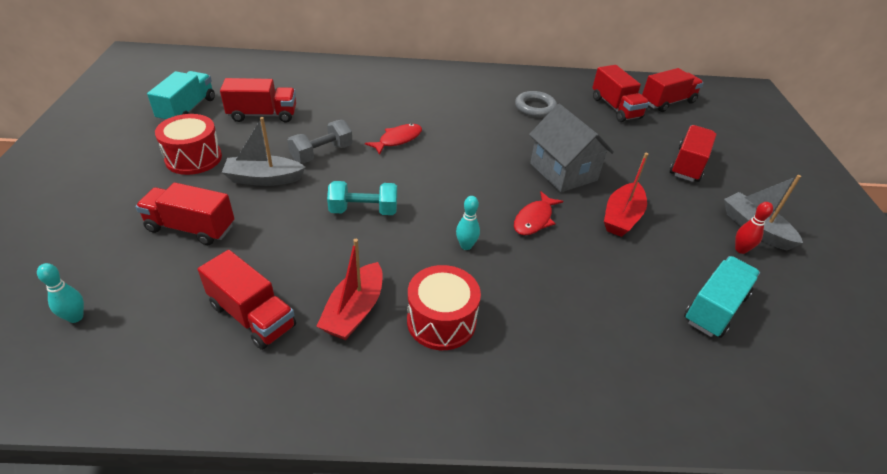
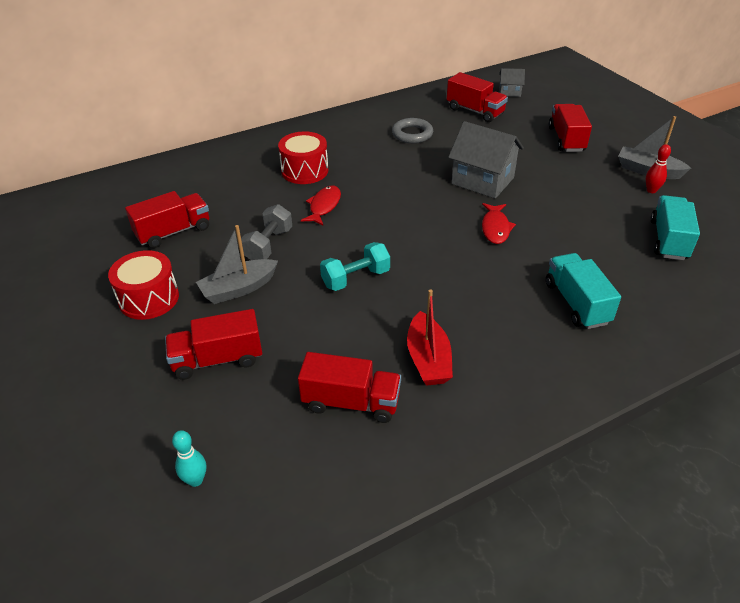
camera: 25 degrees left, 0 degrees up
(187, 110) = (89, 256): turquoise truck -> turquoise truck (576, 303)
(441, 321) = (499, 335): red drum -> red drum (305, 171)
(466, 246) = (464, 271): turquoise bowling pin -> none
(622, 217) = (555, 200): red boat -> none
(667, 102) = (509, 92): red truck -> grey house

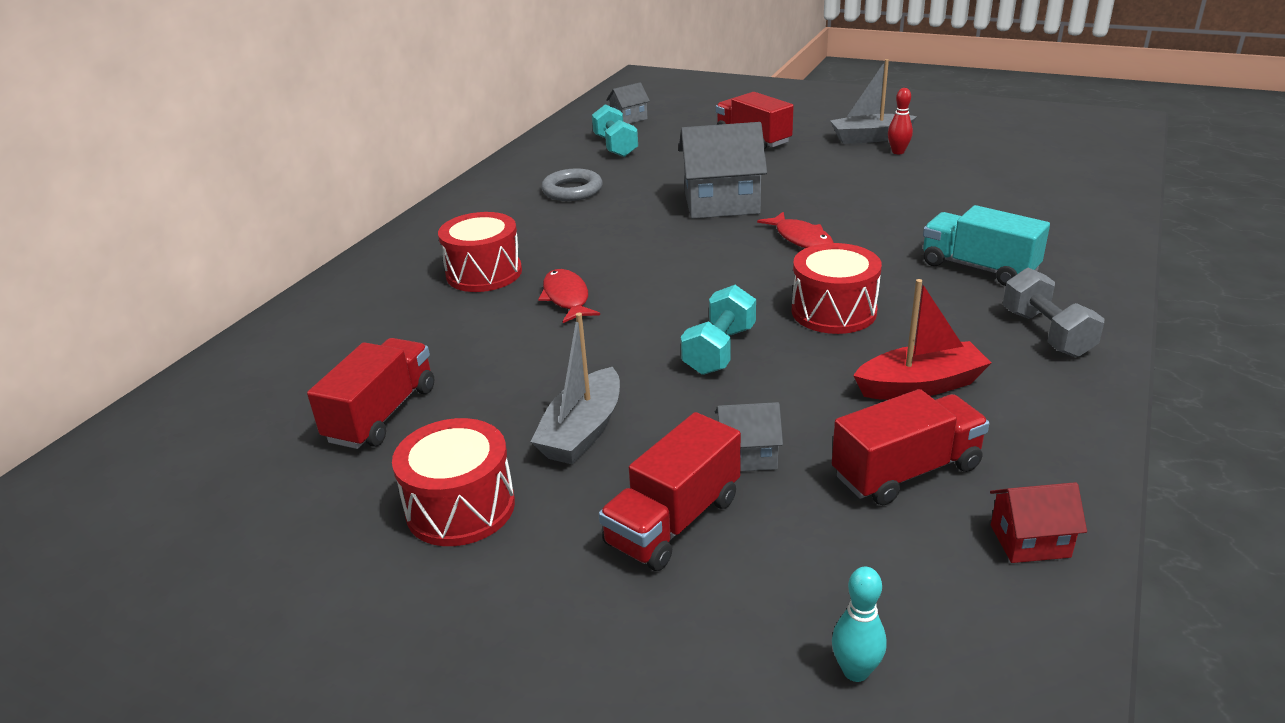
camera: 35 degrees left, 10 degrees down
(268, 245) = (552, 367): grey dumbbell -> grey dumbbell (1046, 333)
(291, 346) = (747, 455): none -> grey house
(356, 478) = (1030, 541): none -> red house
(428, 359) = (920, 386): red boat -> red boat turned 60 degrees counterclockwise
(447, 286) = (833, 311): none -> red drum
(475, 111) = (615, 146): red truck -> turquoise dumbbell
(668, 240) = (974, 184): turquoise truck -> none

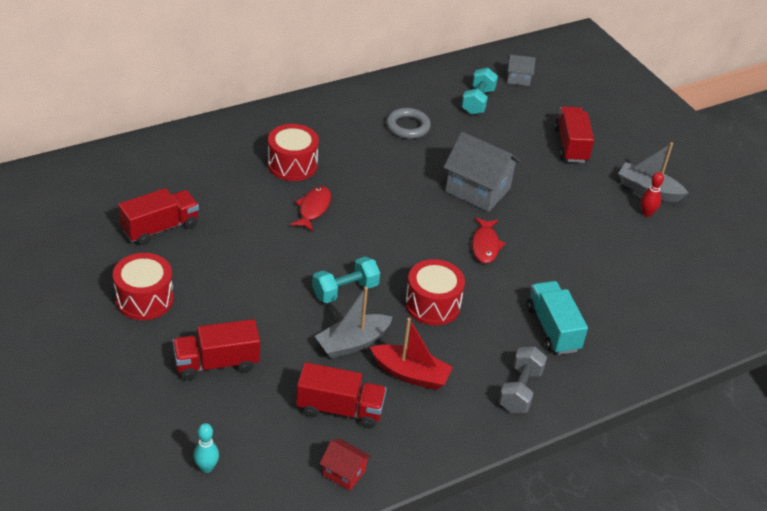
camera: 30 degrees right, 10 degrees up
(582, 431) = (231, 294): grey boat -> grey boat (352, 343)
(747, 455) = (284, 354): grey house -> none

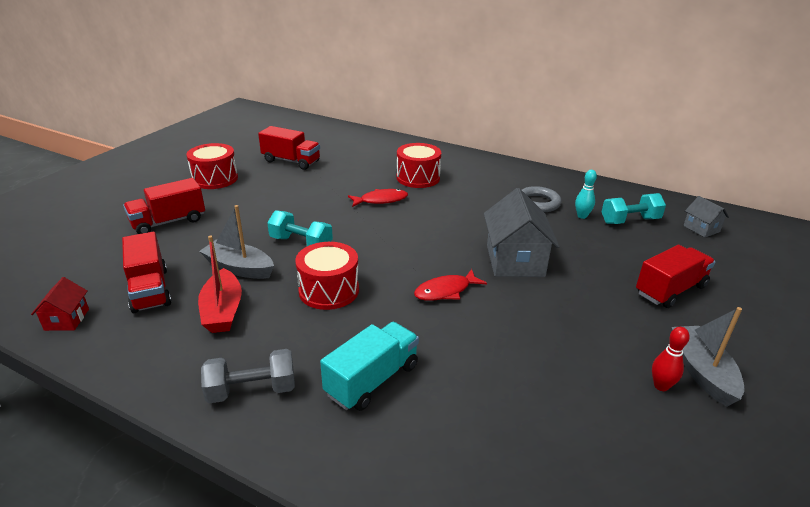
camera: 60 degrees right, 10 degrees down
(206, 467) = (48, 255): turquoise bowling pin -> turquoise bowling pin (582, 216)
(217, 363) = (168, 222): red truck -> red truck turned 75 degrees counterclockwise

